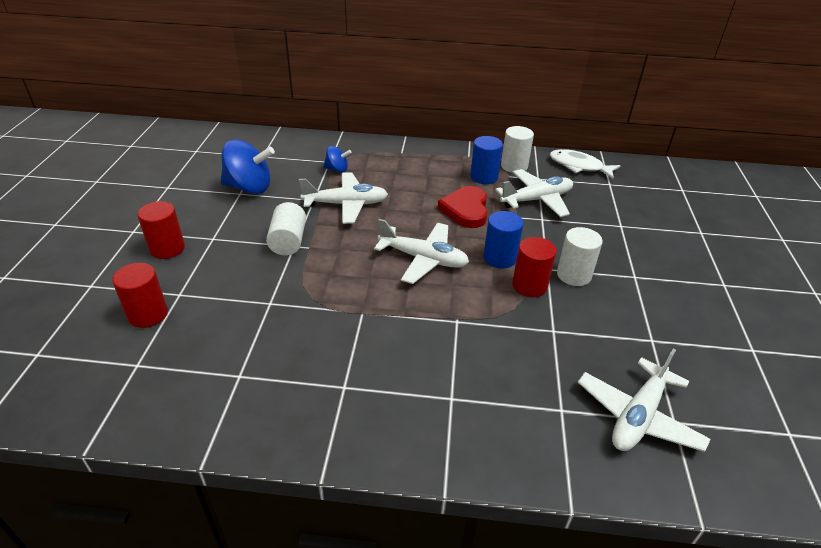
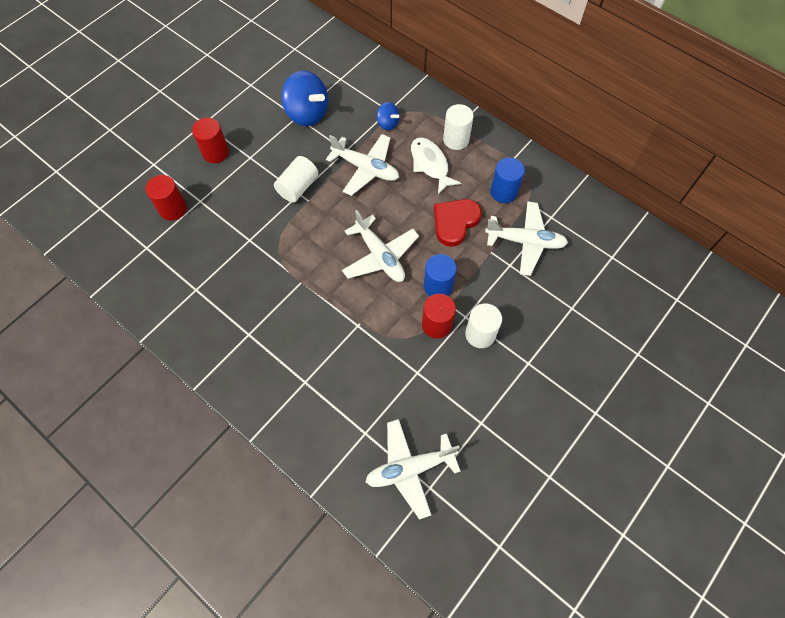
camera: 35 degrees right, 25 degrees up
(514, 166) = (543, 192): white cylinder -> white cylinder (456, 139)
(579, 166) = (605, 221): white fish -> white fish (430, 164)

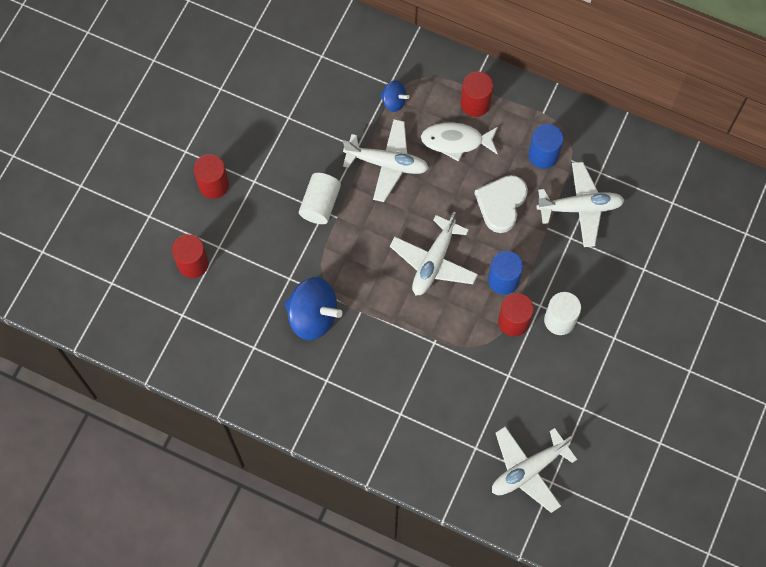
camera: 15 degrees left, 5 degrees up
(307, 113) = (299, 110): blue spinning top -> blue spinning top (313, 316)
(380, 256) = (434, 262): white plane -> white plane turned 75 degrees clockwise
(430, 164) = (456, 141): white fish -> white fish turned 45 degrees counterclockwise
(455, 222) = (501, 204): red heart -> white heart
(456, 139) = (475, 103): white cylinder -> red cylinder

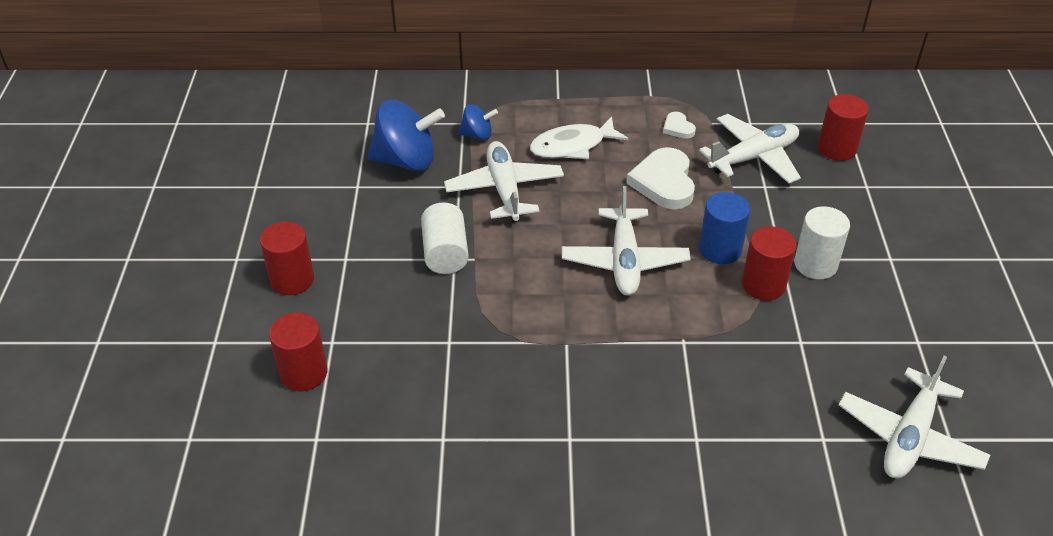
camera: 25 degrees left, 25 degrees down
(313, 316) = (505, 372): blue spinning top -> blue spinning top (406, 161)
(387, 163) = (504, 189): white plane -> white plane turned 90 degrees counterclockwise
(475, 103) = (571, 110): red cylinder -> red cylinder (837, 148)
(543, 155) = (678, 128): blue cylinder -> white heart

